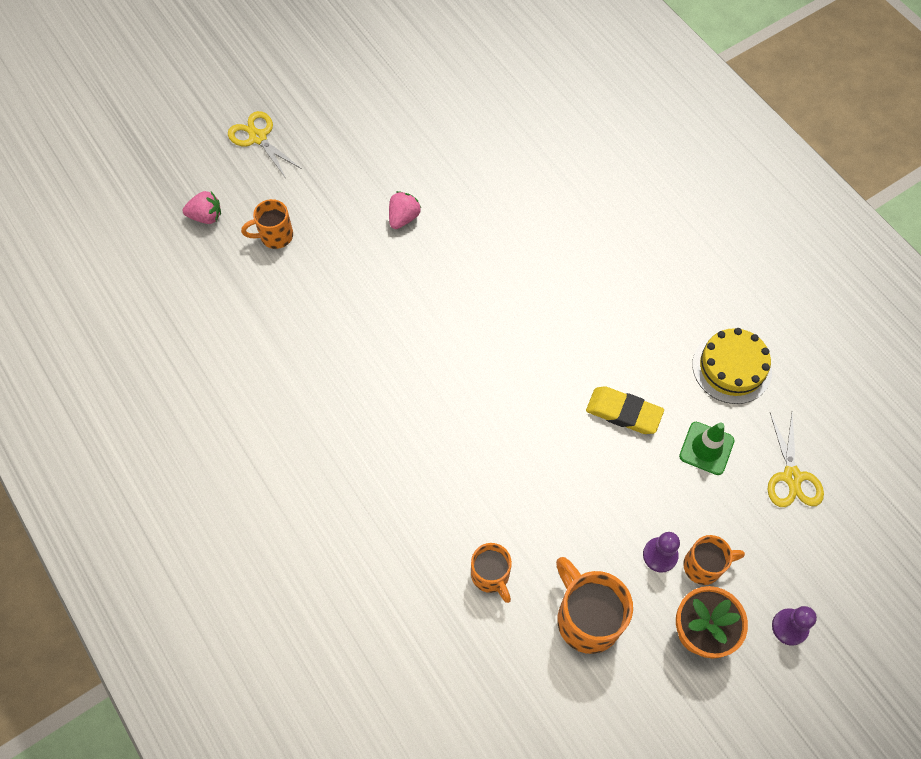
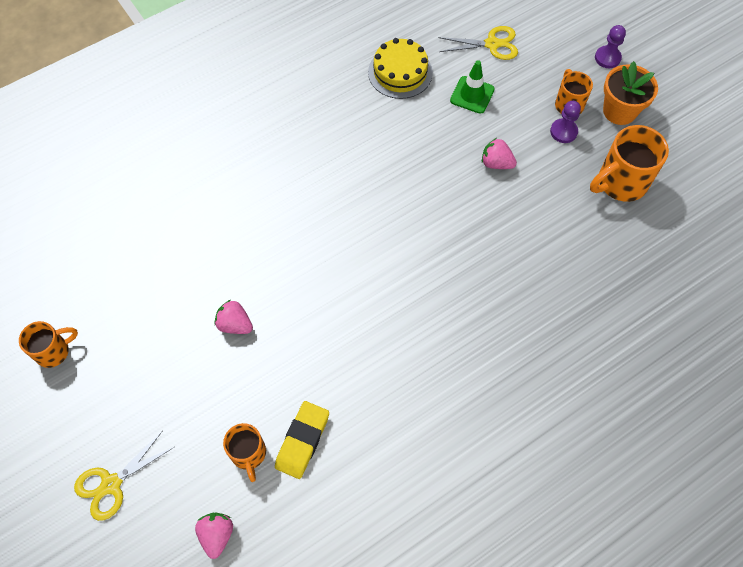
camera: 90 degrees left, 0 degrees up
(491, 576) = (595, 249): orange mug -> orange mug (54, 351)
(606, 470) = (496, 163): none -> pink strawberry
(623, 412) = (443, 148): yellow eraser -> yellow eraser (302, 441)

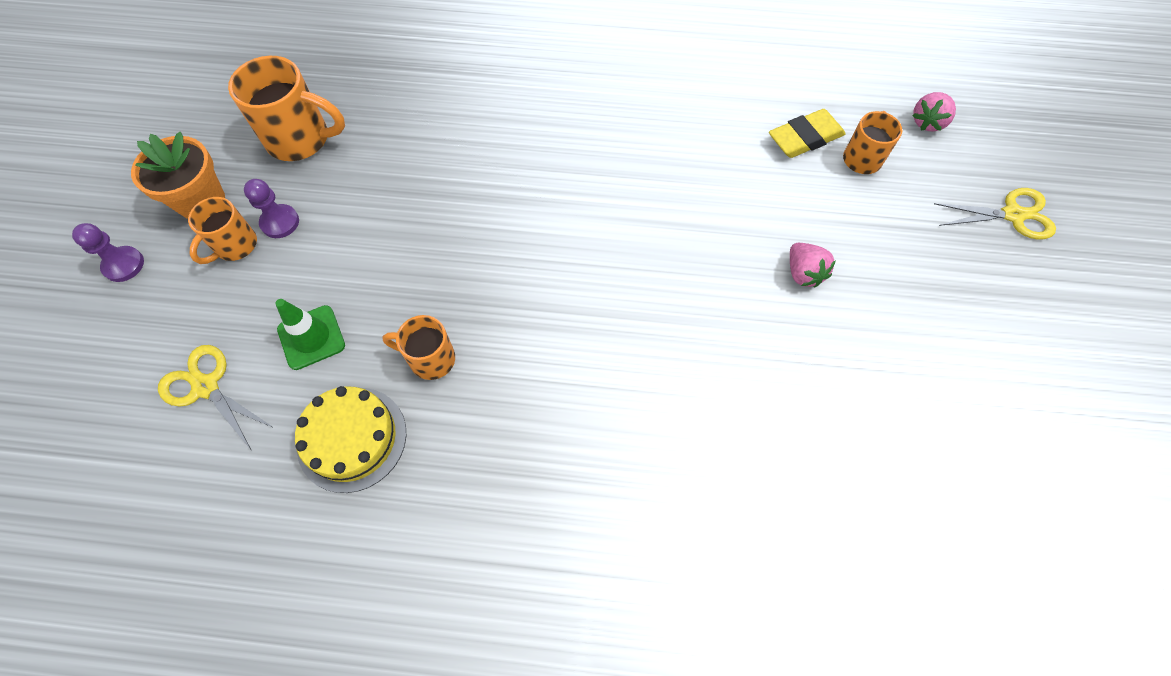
camera: 140 degrees left, 0 degrees up
(54, 351) = (1032, 382): orange mug -> orange mug (430, 359)
(496, 163) = (384, 241): pink strawberry -> none

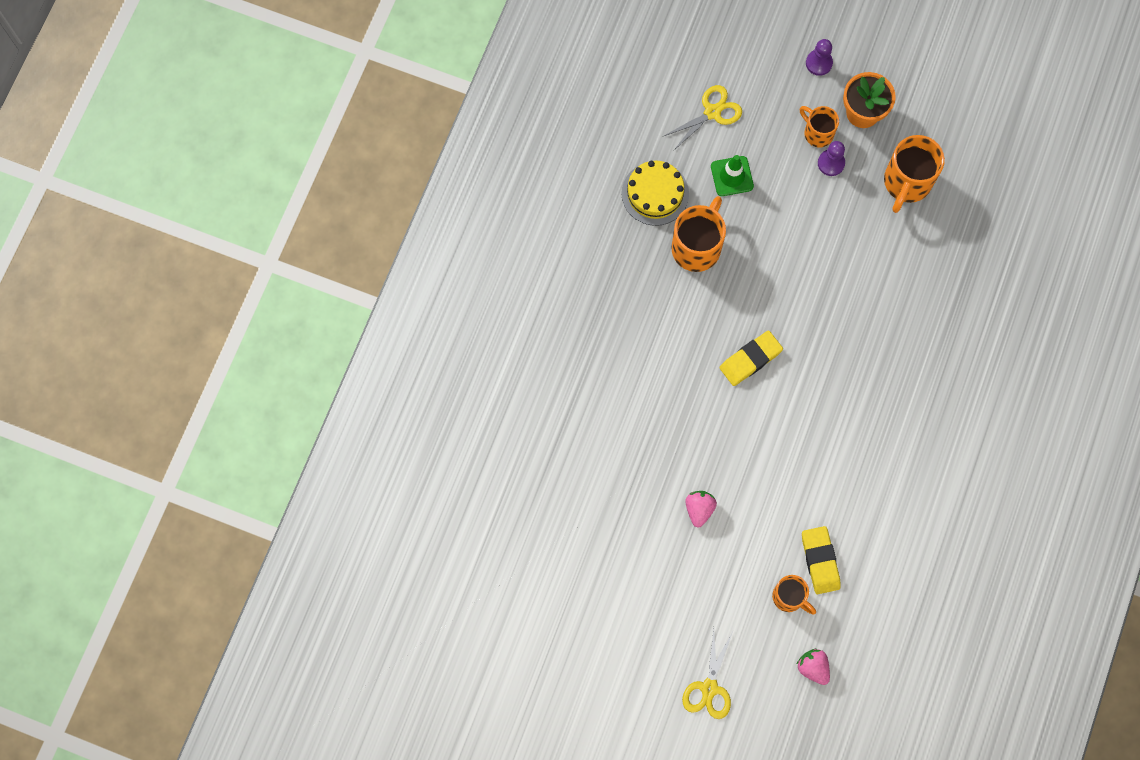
camera: 105 degrees right, 10 degrees up
(430, 359) = (697, 247): orange mug -> orange mug, size x1.64
(580, 258) = (750, 359): none -> yellow eraser
(803, 273) = (699, 509): pink strawberry -> pink strawberry turned 105 degrees clockwise

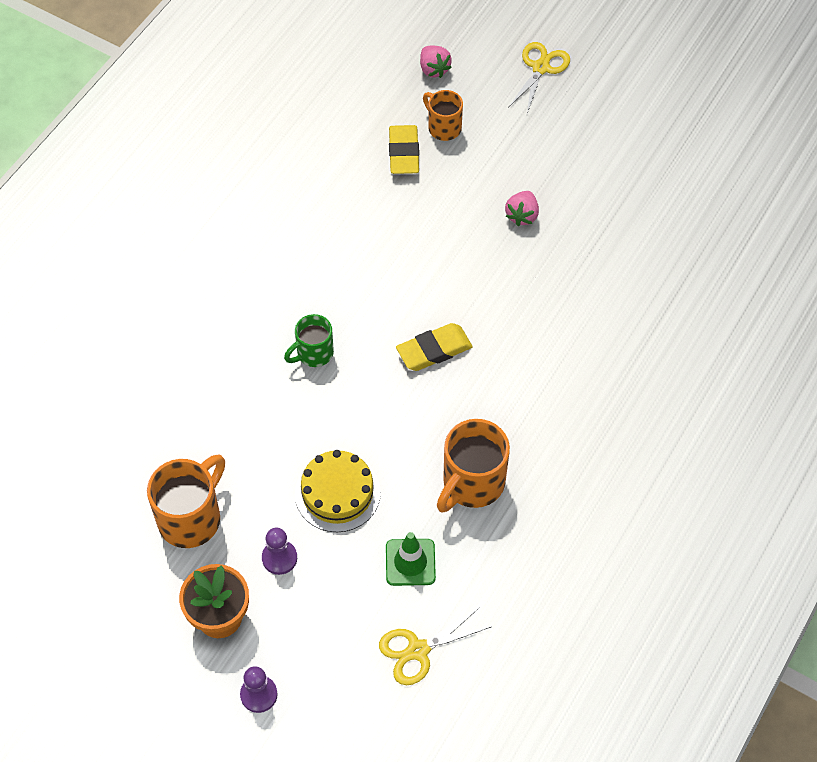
camera: 170 degrees left, 15 degrees down
(655, 193) = (513, 557): yellow cake -> yellow cake (337, 493)
(817, 133) = (286, 599): orange mug -> none
(849, 339) = (313, 353): none -> green mug

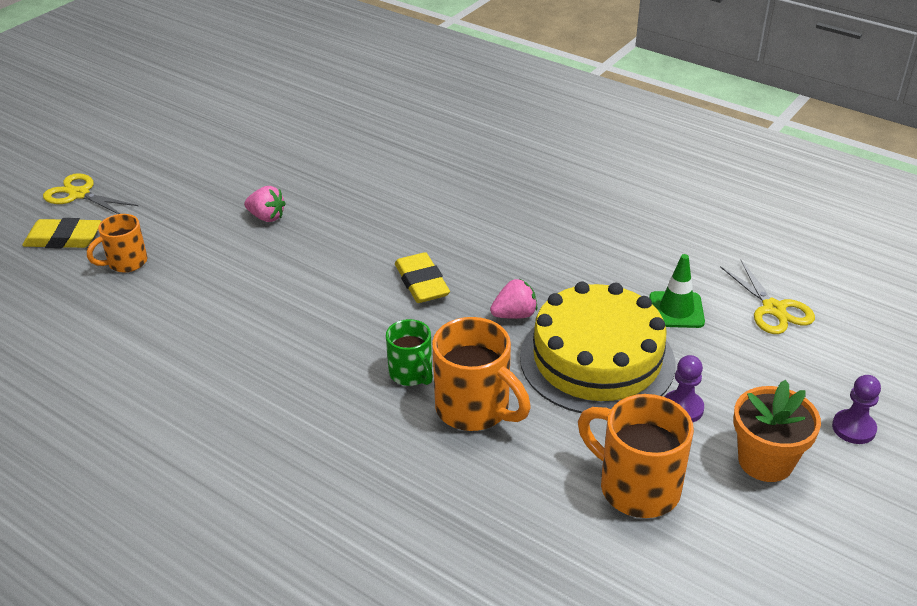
camera: 85 degrees left, 20 degrees down
(337, 493) = (597, 360): yellow cake -> yellow cake, size x1.60
(404, 153) = (148, 293): yellow eraser -> yellow eraser (63, 239)
(433, 69) = (38, 266): pink strawberry -> pink strawberry (514, 315)
(472, 484) = (583, 266): orange mug -> orange mug (475, 409)

